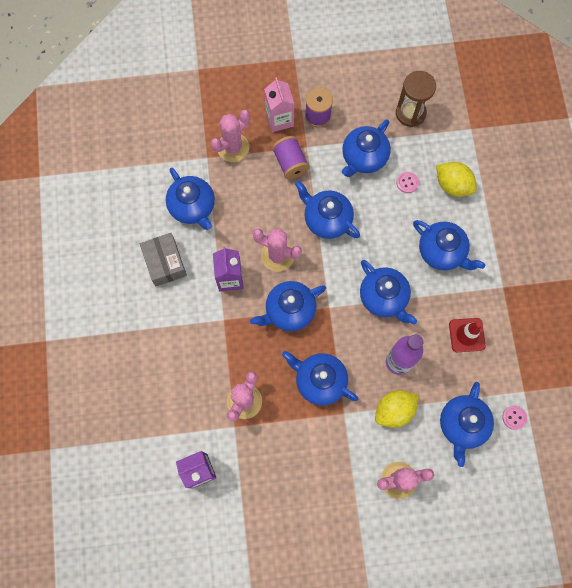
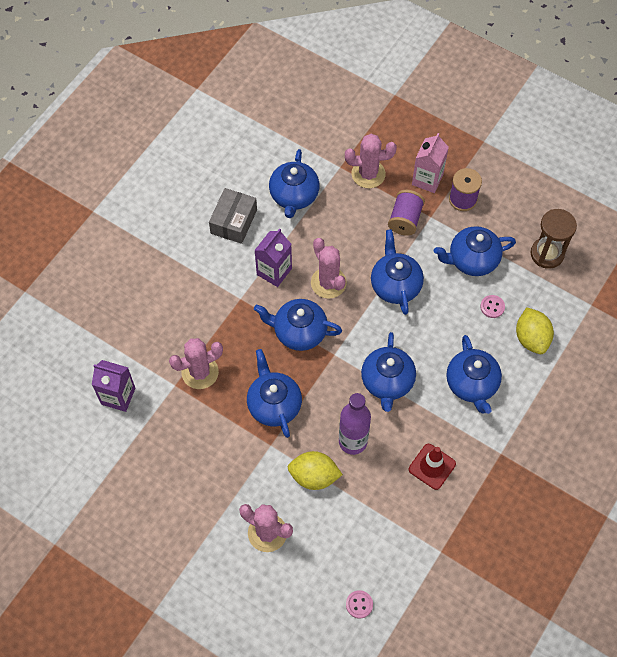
camera: 40 degrees right, 10 degrees down
(462, 425) = (361, 534): blue teapot -> none
(514, 417) = (412, 565): pink button -> pink button (359, 604)

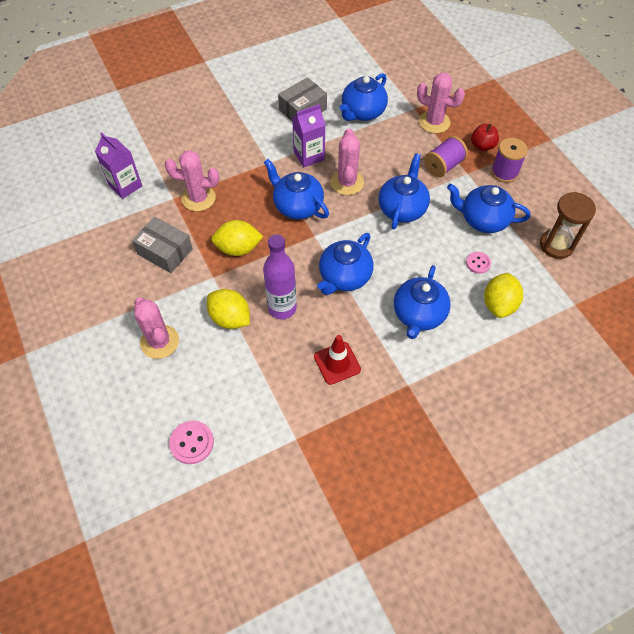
camera: 30 degrees right, 5 degrees down
(208, 444) = (165, 251): none -> grey box
(274, 404) = (238, 248): blue teapot -> yellow lemon
(359, 604) = (192, 443): pink button -> pink button, size x1.53
(427, 179) = (482, 146): pink carton -> red apple

